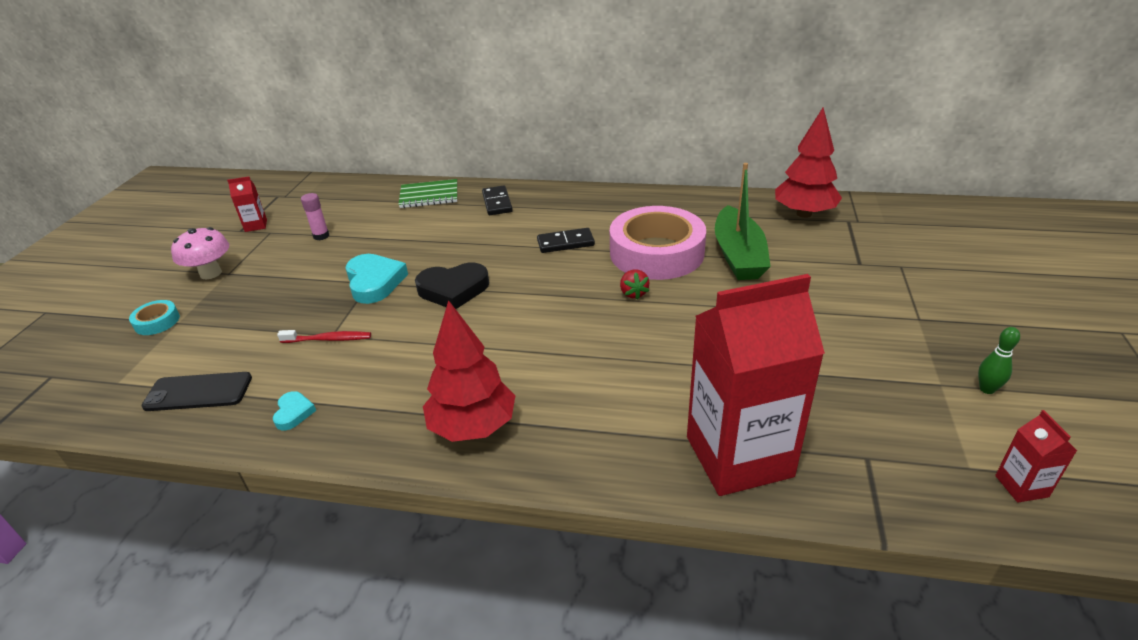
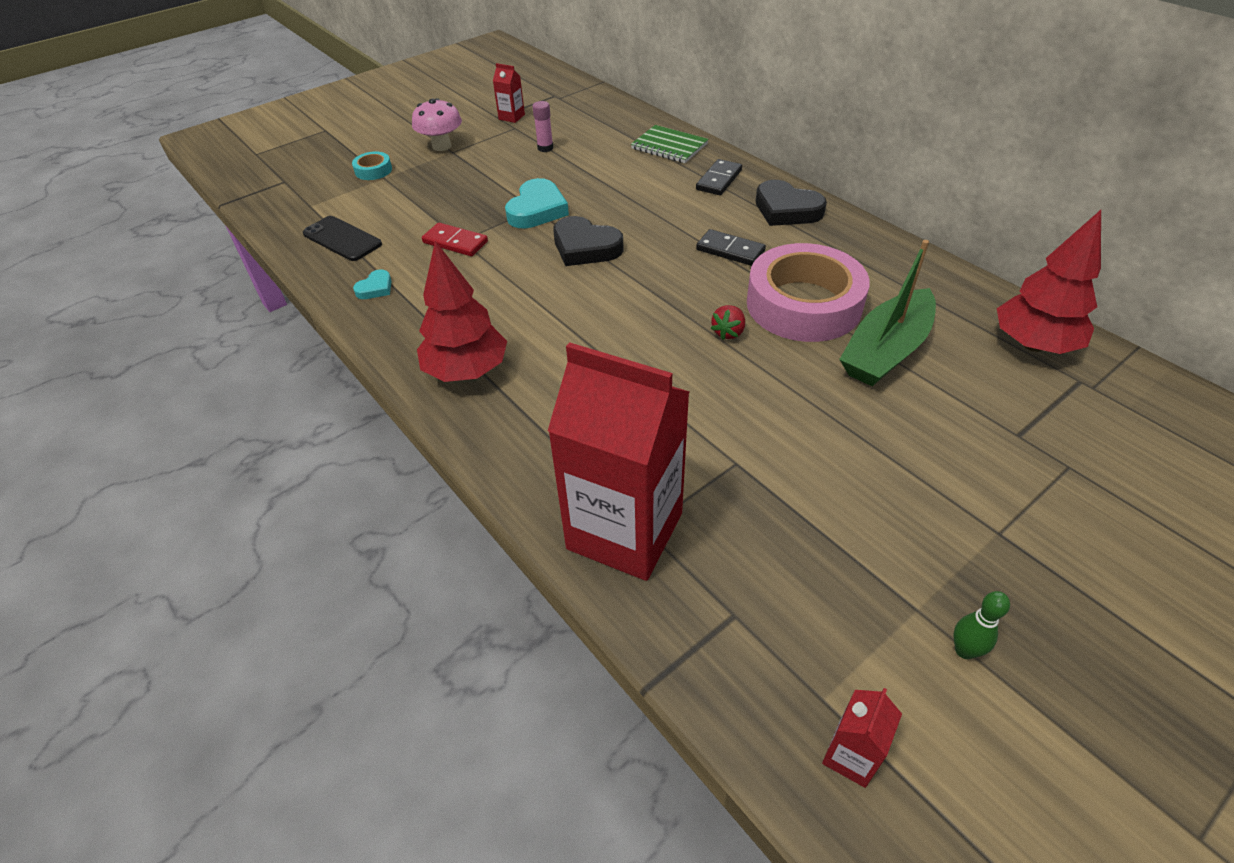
camera: 40 degrees right, 10 degrees up
(328, 339) = (455, 242): red toothbrush -> red domino
(569, 202) = (786, 210): none -> black heart

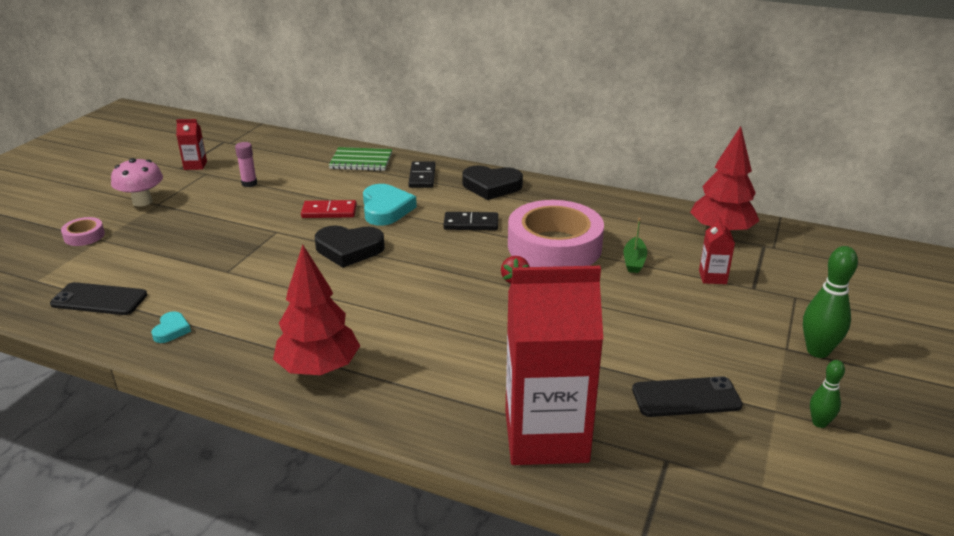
camera: 30 degrees left, 15 degrees down
(373, 170) = (84, 236): turquoise tape -> pink tape
(455, 242) = (223, 274): red domino -> red domino (329, 212)
(537, 210) = (281, 232): turquoise heart -> turquoise heart (386, 209)
(816, 548) = (686, 397): none -> black phone
(851, 756) = (804, 511): red carton -> red carton (712, 277)
(886, 351) = (634, 261): green boat -> green boat, size x0.49
(1041, 553) = (817, 351): none -> green bowling pin

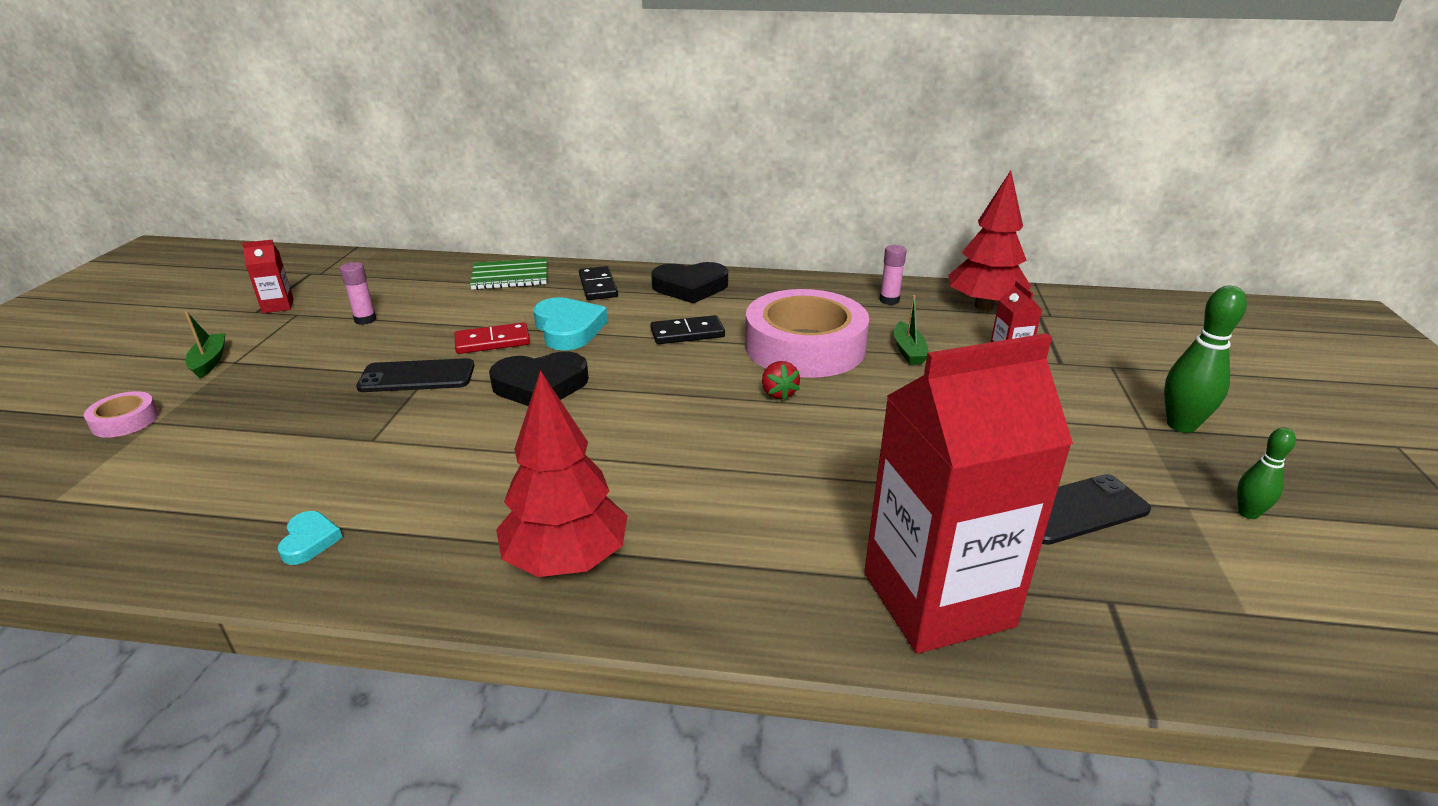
camera: 15 degrees left, 0 degrees up
(99, 299) = (173, 512): black phone -> black phone (417, 376)
(142, 202) = (209, 361): pink mushroom -> green boat
(644, 217) = (889, 300): none -> pink glue stick

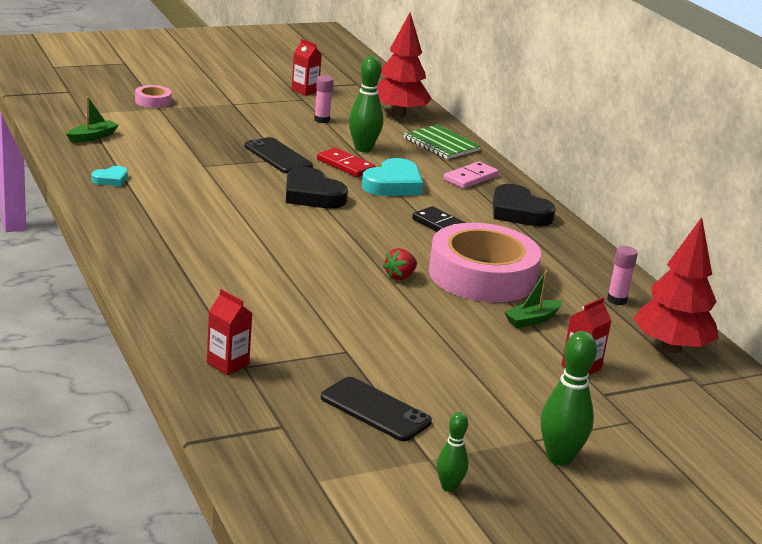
camera: 55 degrees right, 5 degrees down
(209, 361) = (225, 97): green boat -> green boat (92, 137)
(467, 319) = (363, 149): none -> green bowling pin
(566, 560) = (158, 247): red tree -> red tree (398, 114)
(598, 286) = (470, 178): black domino -> pink domino
(937, 599) = (228, 364): red carton -> red carton, size x0.40

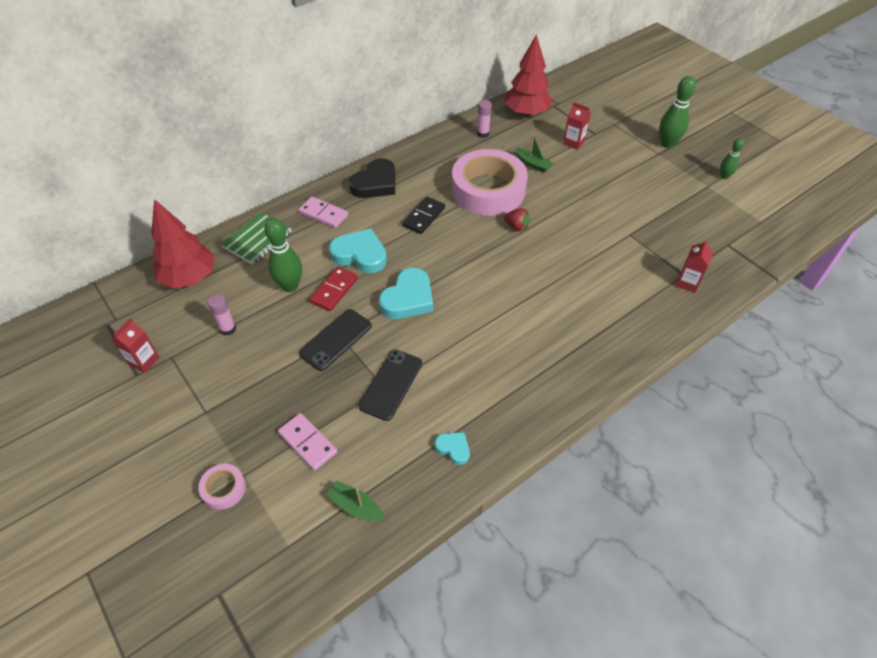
camera: 100 degrees left, 25 degrees up
(169, 130) = (307, 443): none -> pink domino
(312, 195) = (408, 298): black heart -> turquoise heart
(375, 410) = (681, 212): black phone -> black phone (391, 384)

